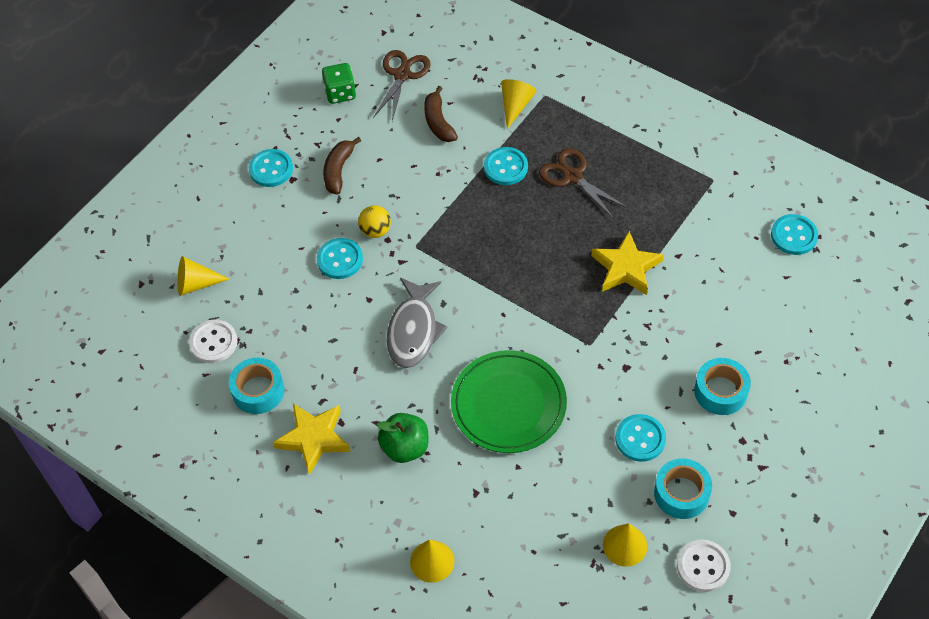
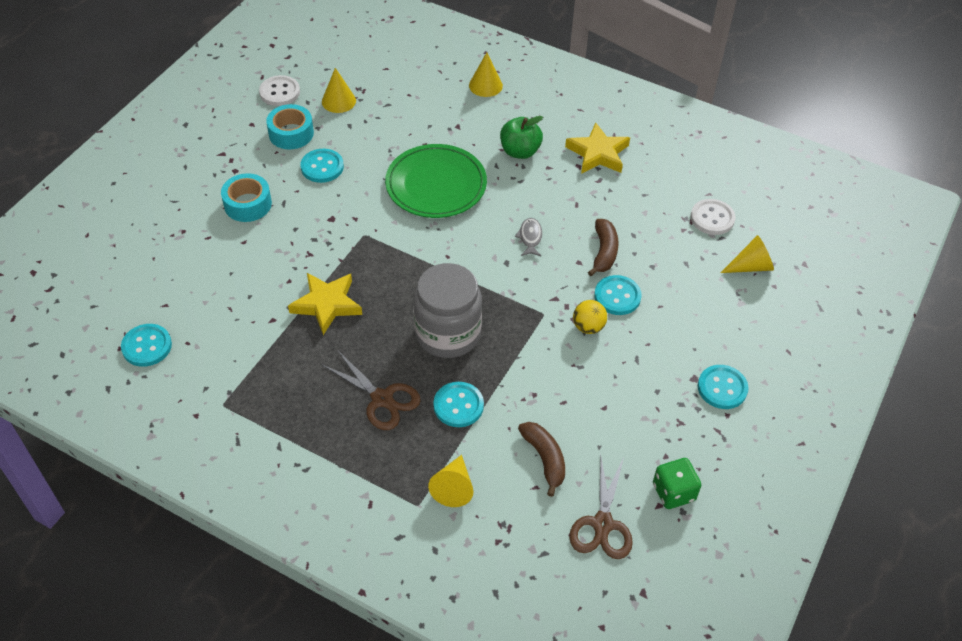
camera: 170 degrees right, 5 degrees down
(258, 391) = (657, 184): turquoise tape -> none
(338, 170) = (646, 391): brown banana -> brown banana (604, 252)
(413, 330) = (530, 237): grey fish -> grey fish, size x0.50
(509, 231) = (448, 334): none -> grey jar

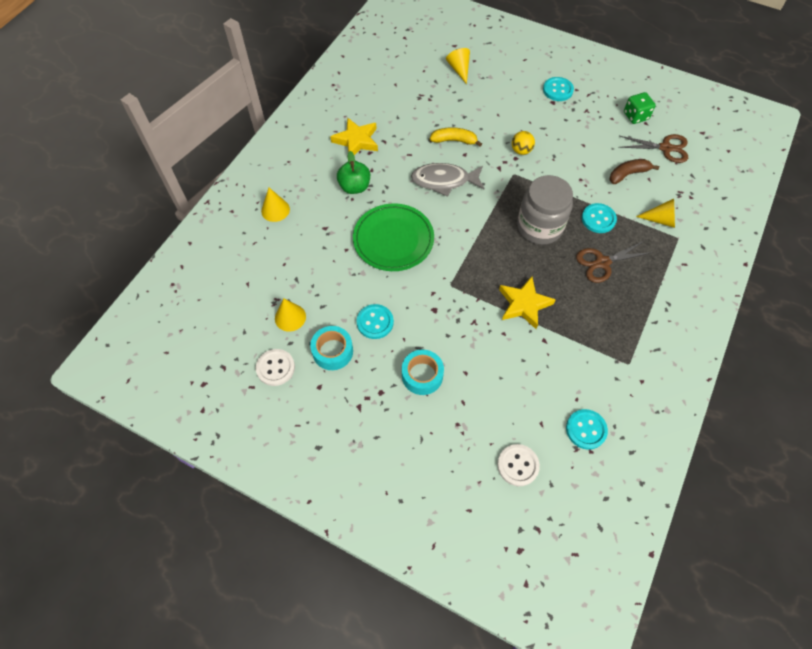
camera: 90 degrees left, 10 degrees up
(382, 399) = (602, 262): brown scissors -> brown scissors turned 150 degrees counterclockwise
(530, 237) = (444, 181): grey fish -> grey fish, size x2.00
(604, 252) = (454, 140): brown banana -> yellow banana
(617, 296) = (493, 135): turquoise button -> none
(712, 218) = (418, 84): white button -> white button (518, 465)

